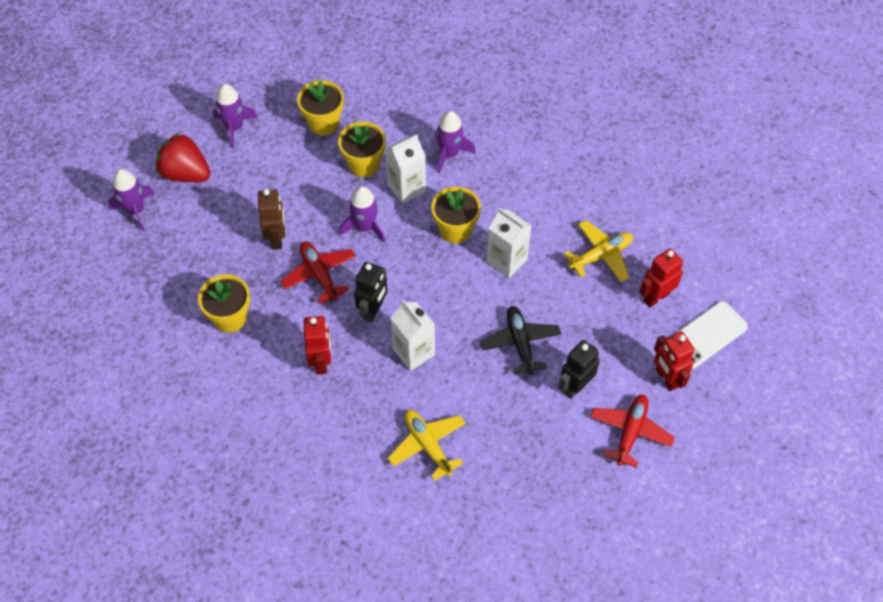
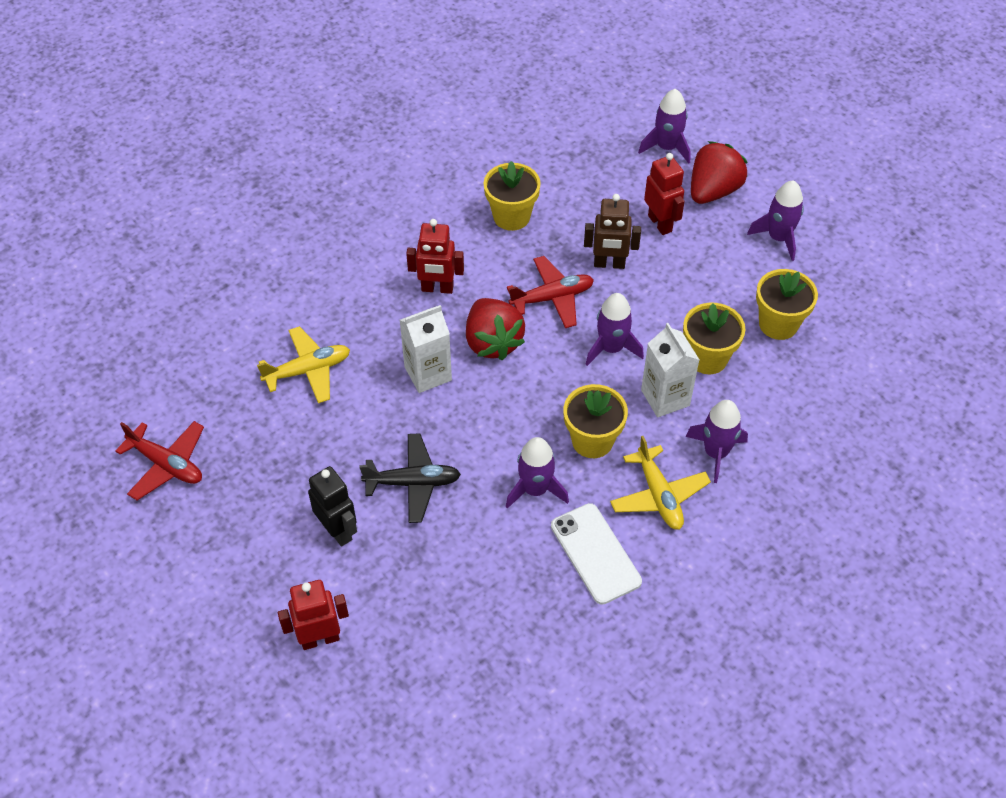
camera: 100 degrees right, 5 degrees down
(373, 310) = (492, 342): black robot -> red strawberry
(507, 261) = (535, 489): white carton -> purple rocket
(601, 255) = (522, 602): yellow plane -> yellow plane (658, 495)
(630, 432) = (260, 578): red plane -> red plane (167, 465)
(656, 297) = (443, 656): red robot -> red robot (660, 223)
(706, 335) = (369, 706): white phone -> white phone (595, 553)

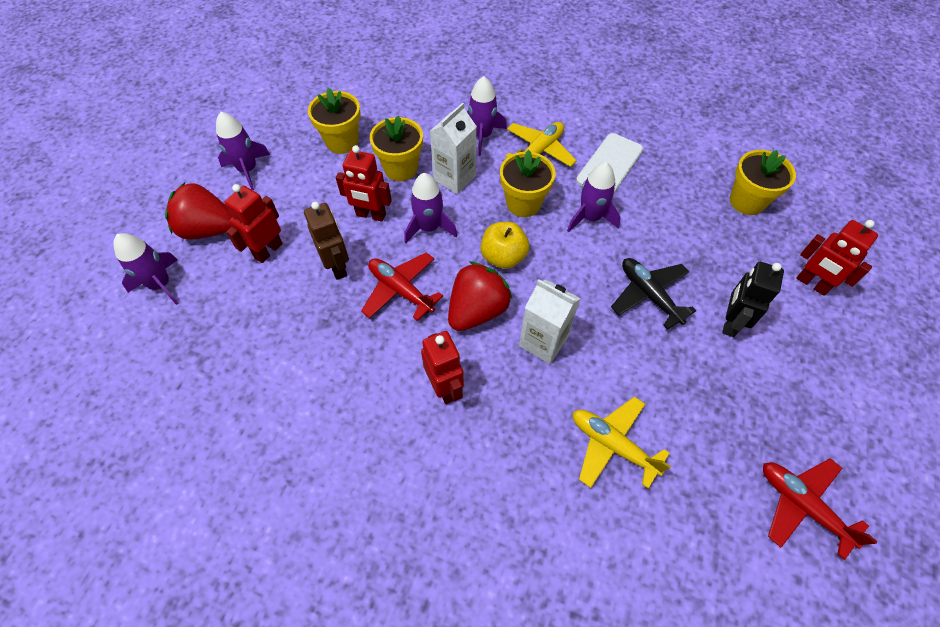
camera: 120 degrees left, 5 degrees up
(167, 465) = (802, 505): red plane -> red plane turned 45 degrees counterclockwise
(511, 216) = (316, 371): yellow flower pot -> yellow flower pot (747, 201)
(536, 389) = (503, 257): none -> yellow apple
(657, 310) = (371, 215): none -> red robot

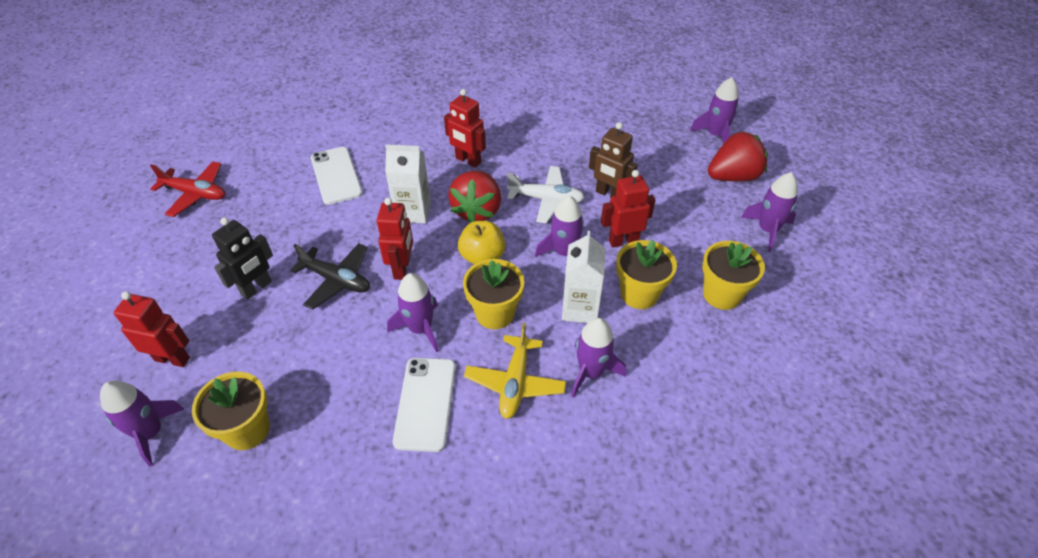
camera: 150 degrees right, 10 degrees down
(268, 250) = (672, 182): red robot -> red robot (402, 268)
(400, 290) = (546, 199): red plane -> white plane
(612, 445) = (336, 175): yellow plane -> white phone
(730, 322) = (256, 288): black robot -> black robot turned 45 degrees clockwise
(823, 229) = (151, 433): none -> purple rocket

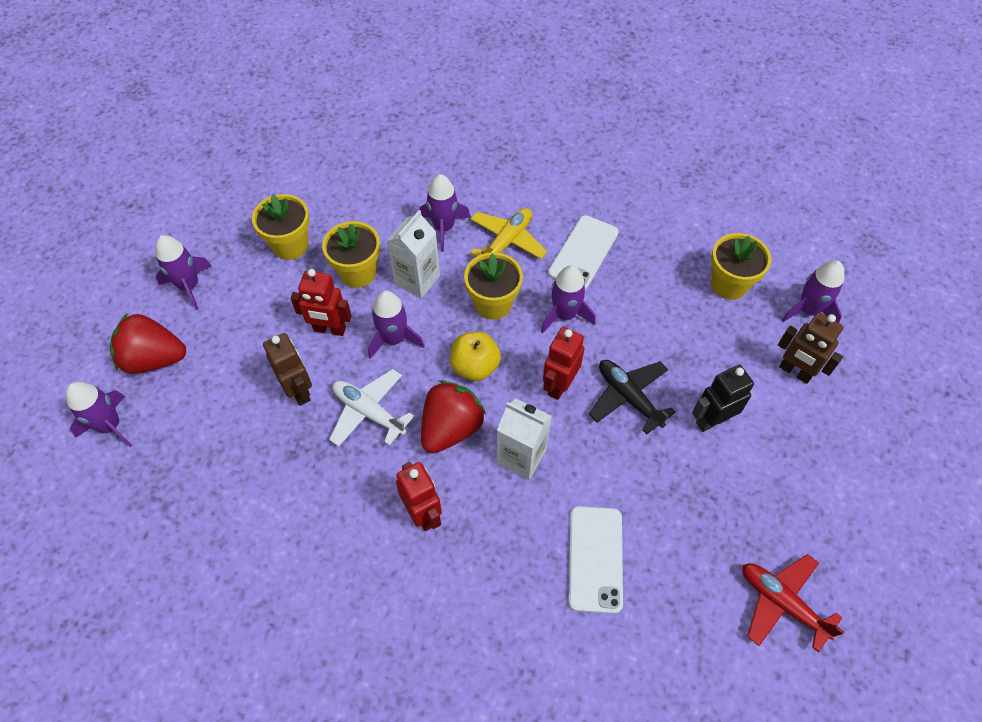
camera: 155 degrees left, 10 degrees up
(172, 358) = (795, 372): red robot -> brown robot

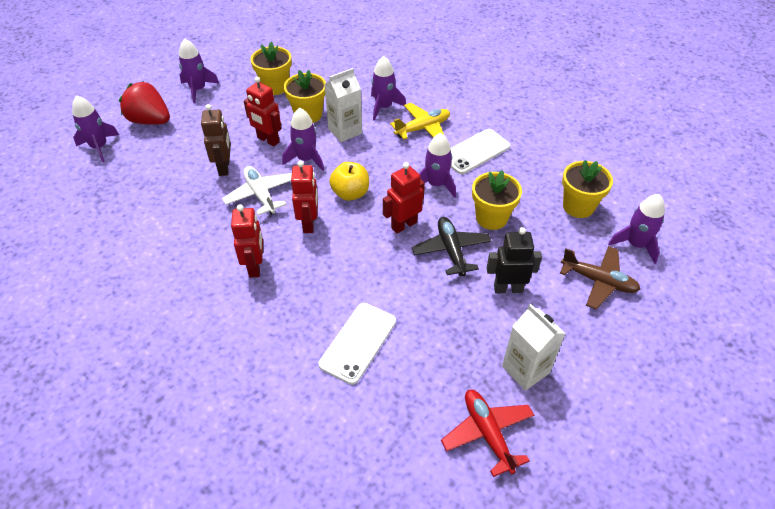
camera: 25 degrees right, 10 degrees down
(451, 428) = (309, 223): red strawberry -> red robot
(493, 304) = (388, 161): yellow flower pot -> yellow flower pot (491, 218)
(521, 456) = (347, 258): white carton -> white carton (525, 369)
(795, 372) = (598, 281): brown robot -> brown plane

